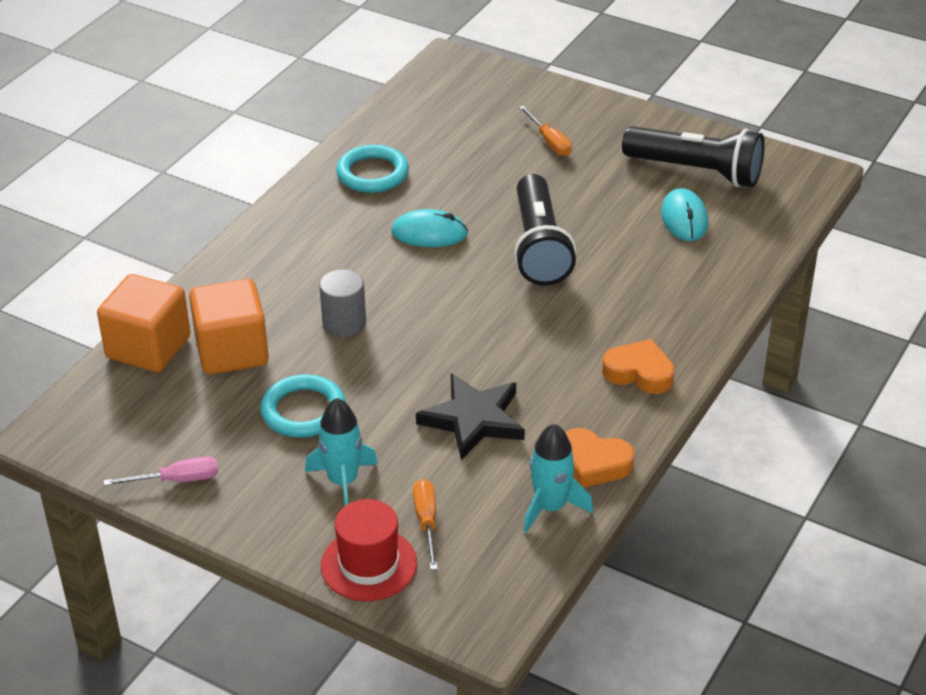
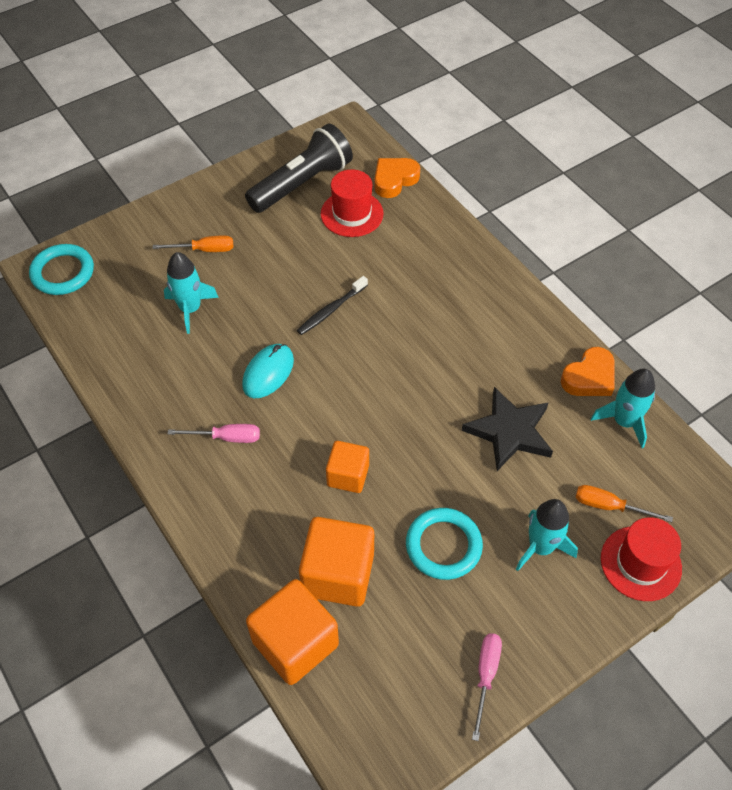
camera: 65 degrees left, 15 degrees up
(337, 234) = (226, 437): none -> pink screwdriver
(344, 323) = (348, 475): grey cylinder -> orange cube
(372, 173) = (160, 381): turquoise ring -> turquoise ring (63, 272)
(469, 160) = (190, 309): none -> turquoise rocket
(539, 247) = (331, 310): black flashlight -> black toothbrush
(639, 372) = (506, 311): orange heart -> orange heart (394, 180)
(684, 218) = (352, 214): turquoise mouse -> red hat

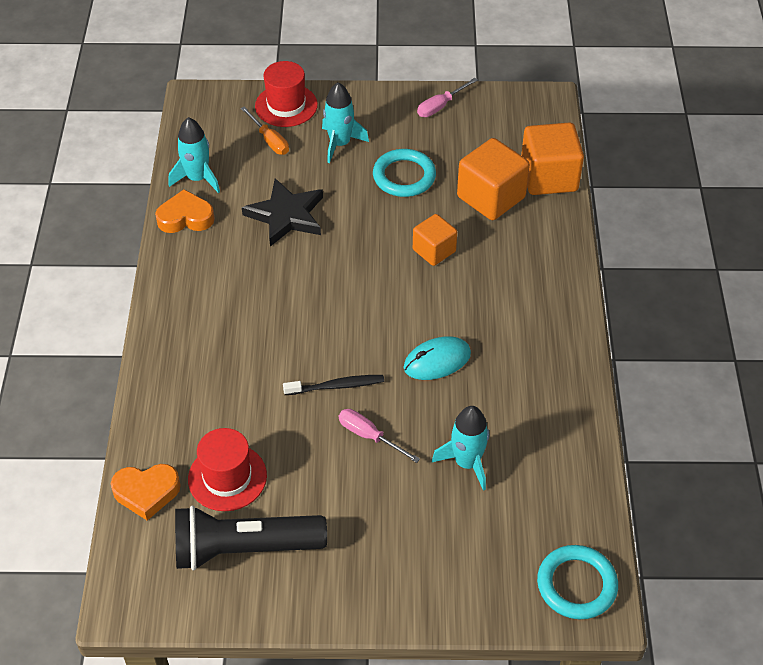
camera: 145 degrees left, 5 degrees down
(204, 250) = (409, 524): orange screwdriver -> none
(226, 437) = (510, 327): pink screwdriver -> pink screwdriver (369, 436)

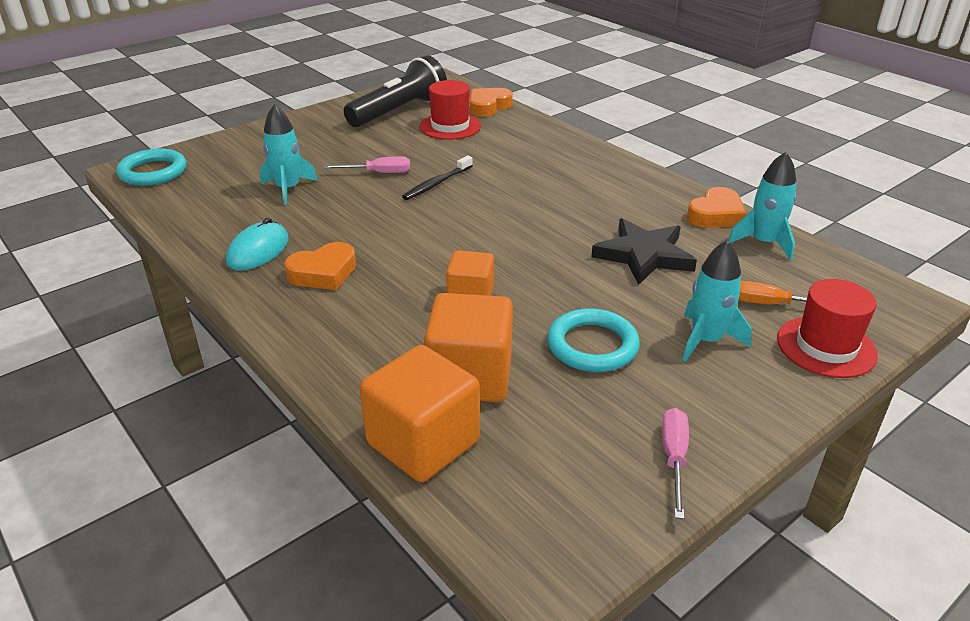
camera: 140 degrees right, 15 degrees down
(437, 361) = (373, 227): turquoise mouse -> turquoise mouse (258, 250)
(512, 331) = (323, 273): none -> orange heart

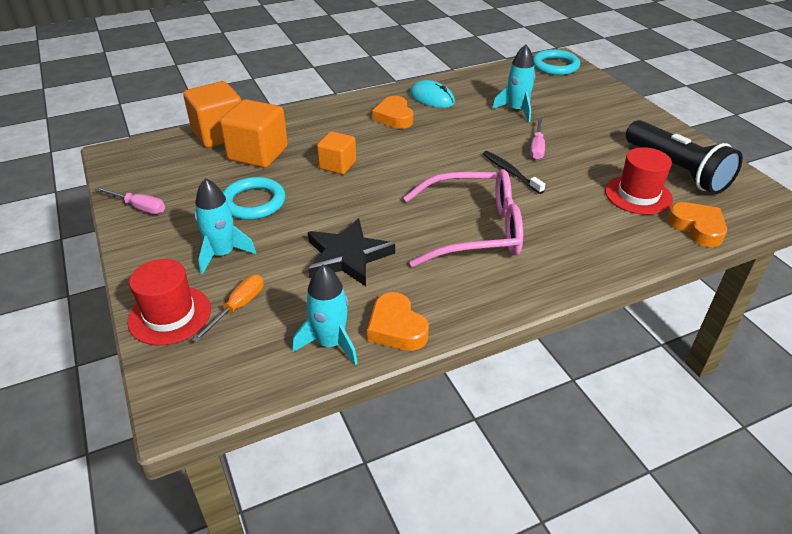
camera: 105 degrees right, 5 degrees up
(552, 194) = (474, 230): none -> pink glasses

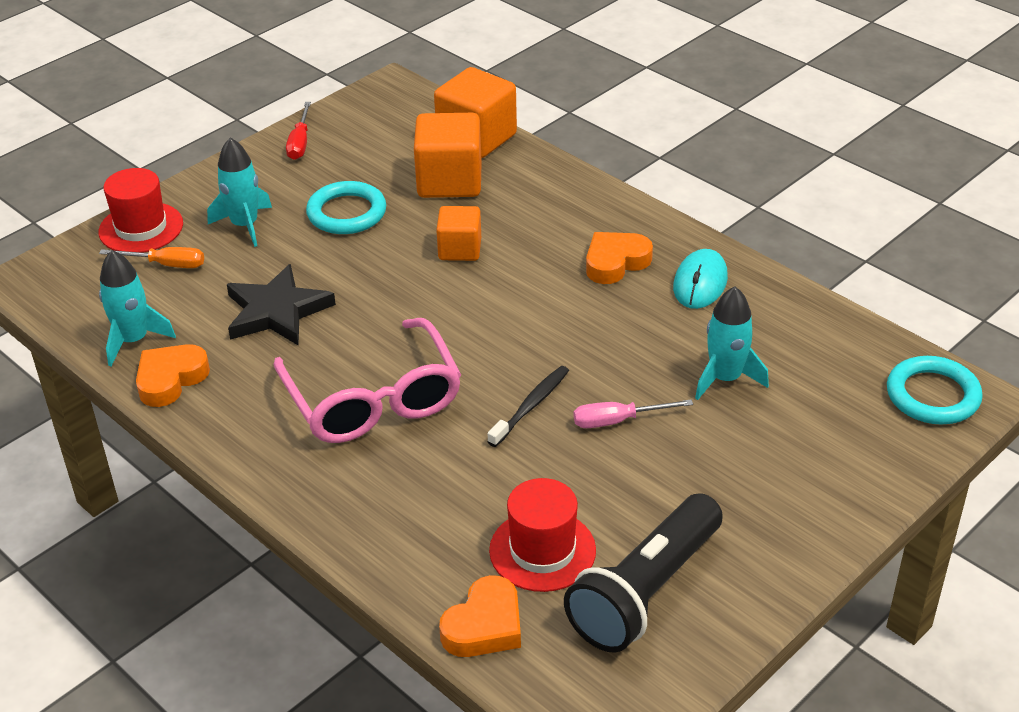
camera: 70 degrees right, 0 degrees up
(139, 207) = (300, 143): pink screwdriver -> red screwdriver

